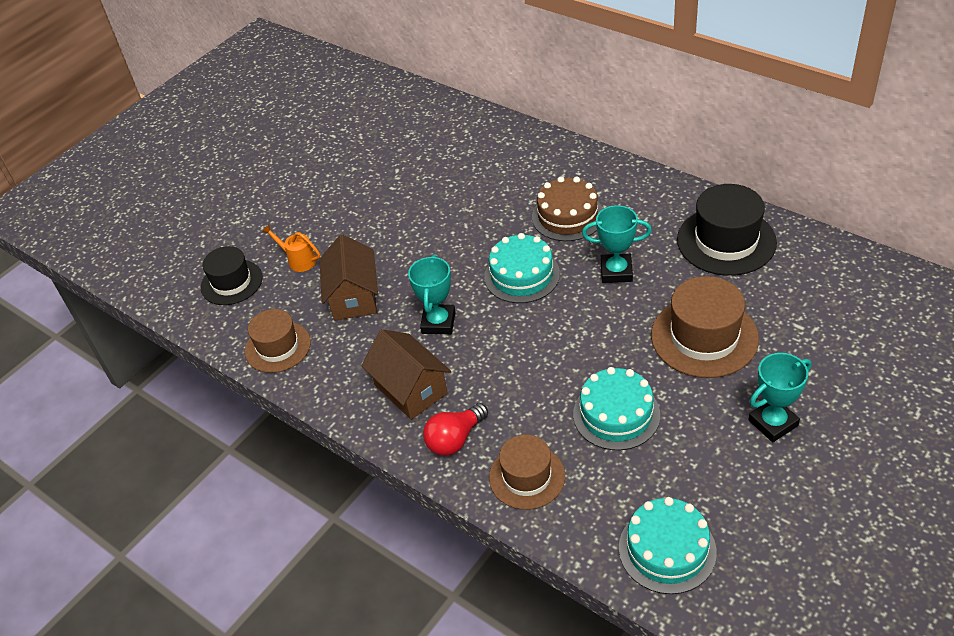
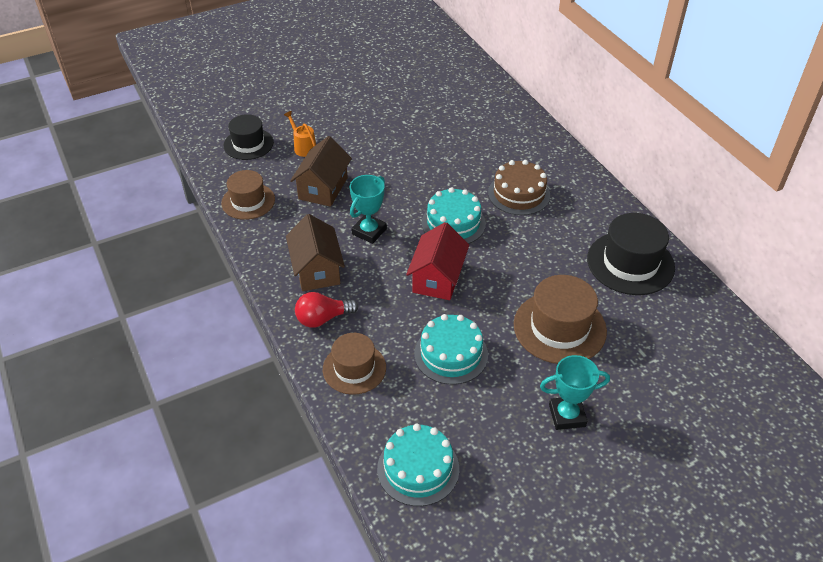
camera: 20 degrees right, 0 degrees up
(546, 341) = (437, 278): none -> red house
(616, 271) = (526, 250): turquoise trophy -> none

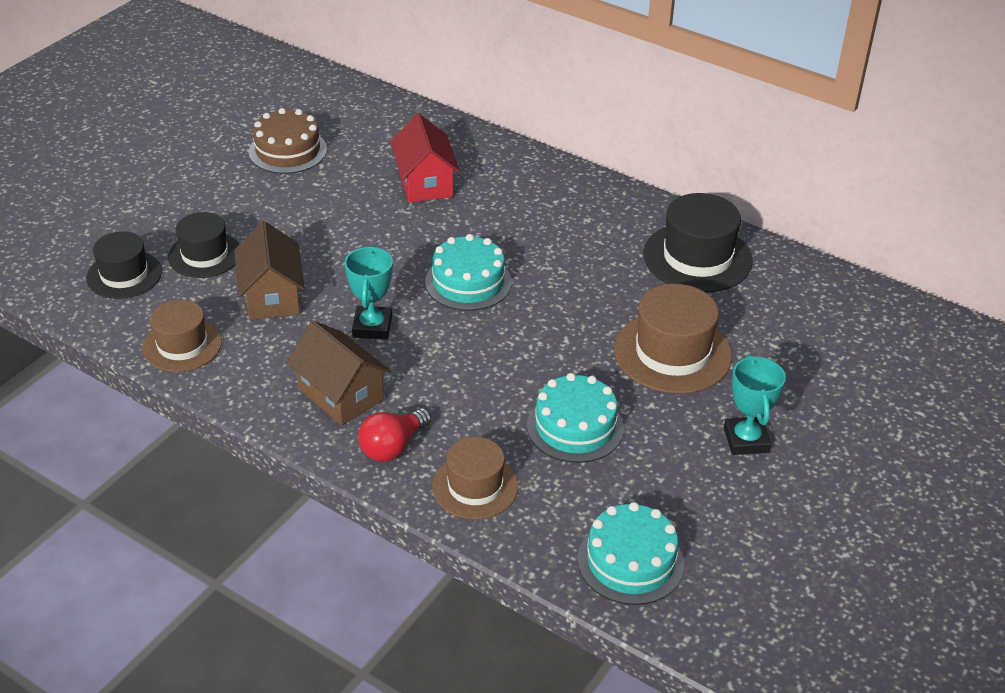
camera: 30 degrees left, 5 degrees down
(303, 147) = (204, 255): orange watering can -> black hat
(437, 278) = (496, 350): red house -> red house (425, 182)
(519, 194) = (520, 223): brown cake -> brown cake (288, 151)
(567, 415) = (746, 440): turquoise trophy -> turquoise trophy turned 60 degrees counterclockwise

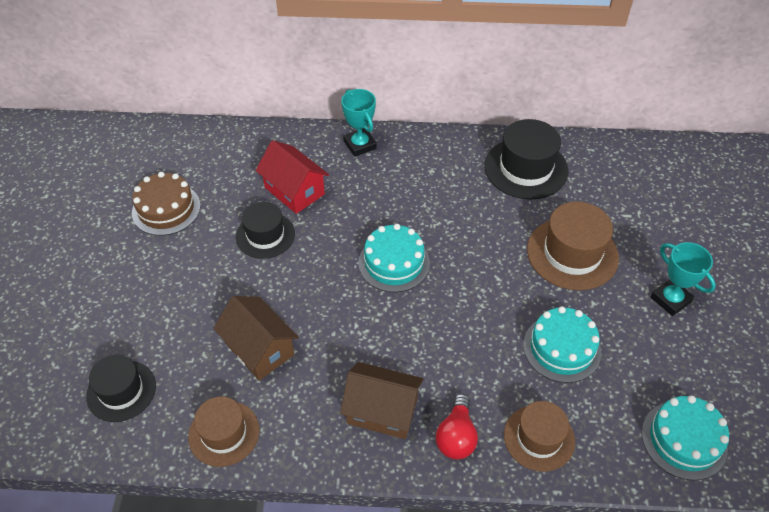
camera: 30 degrees left, 10 degrees up
(204, 255) = (174, 337): black hat -> black hat (265, 235)
(372, 327) = (357, 337): turquoise trophy -> turquoise trophy (360, 145)

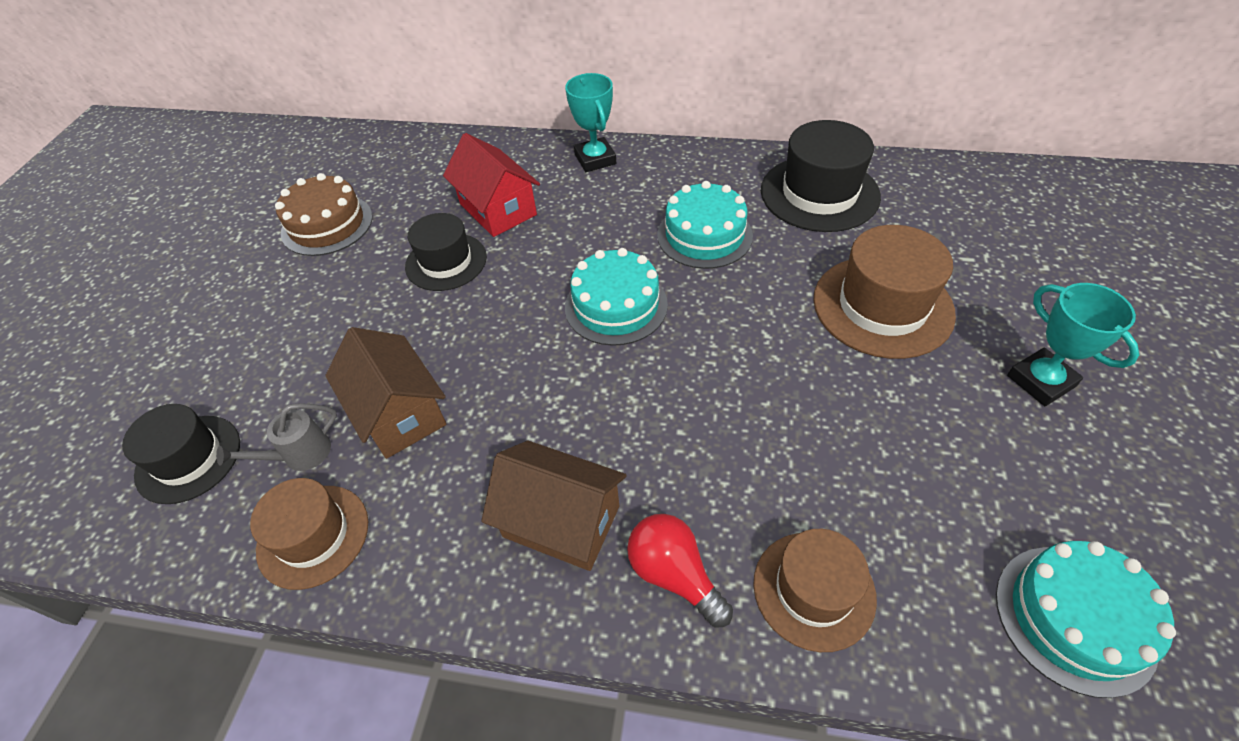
camera: 10 degrees right, 0 degrees up
(198, 383) = (299, 455): none -> grey watering can
(456, 436) = (674, 574): red light bulb -> red light bulb turned 120 degrees clockwise
(561, 348) = (860, 444): turquoise cake -> turquoise cake (704, 235)

